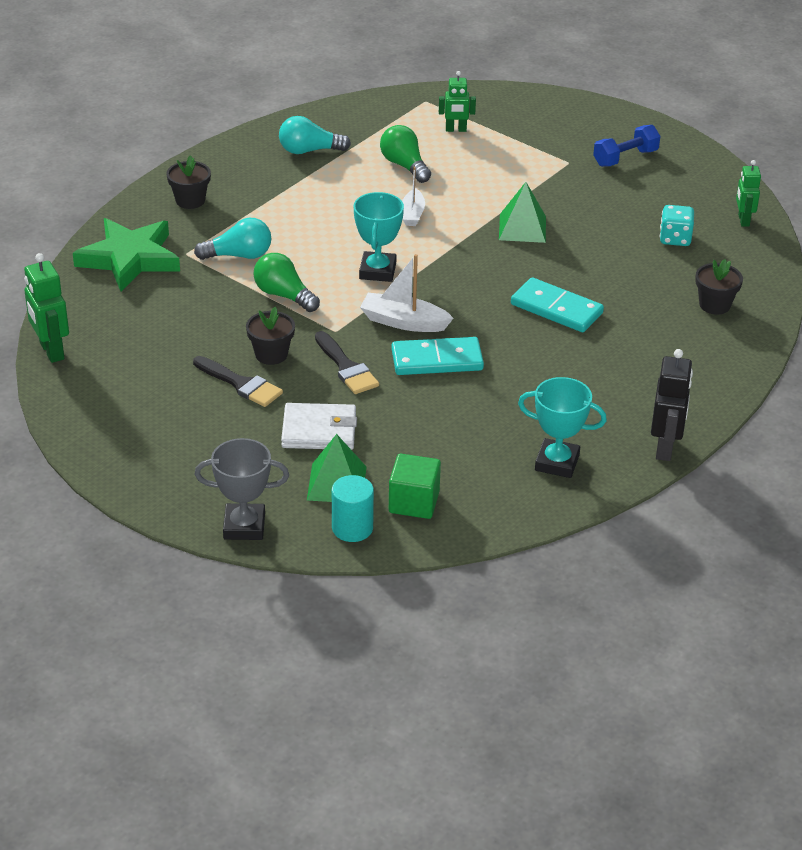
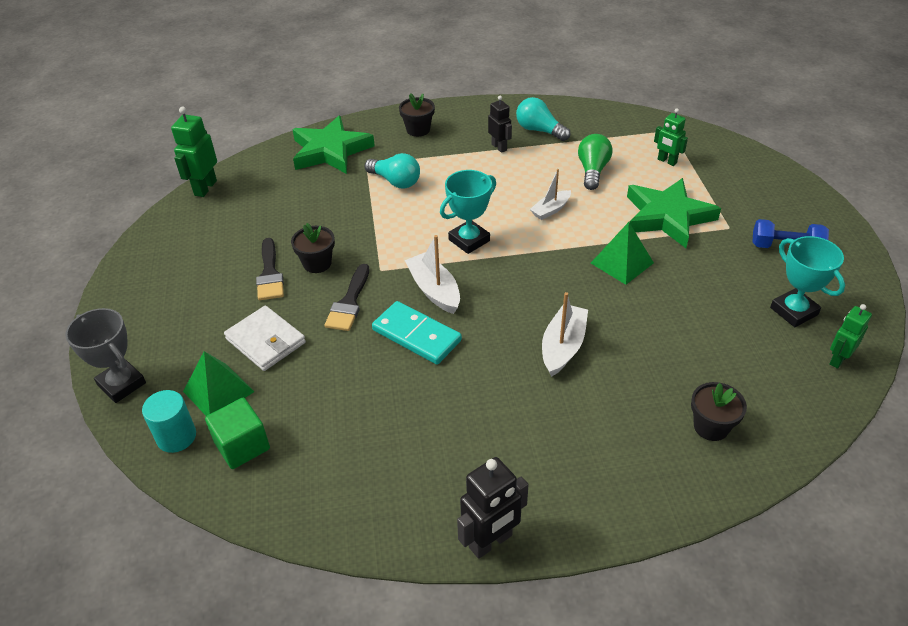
camera: 45 degrees right, 5 degrees up
(284, 295) = (384, 225): green light bulb -> none
(293, 182) = (499, 147): none -> black robot
(512, 175) = (667, 216): none -> green star
(556, 309) = (563, 347): turquoise domino -> white boat
(557, 462) = (386, 489): turquoise trophy -> turquoise trophy (794, 311)
(675, 238) = (747, 341): turquoise dice -> none

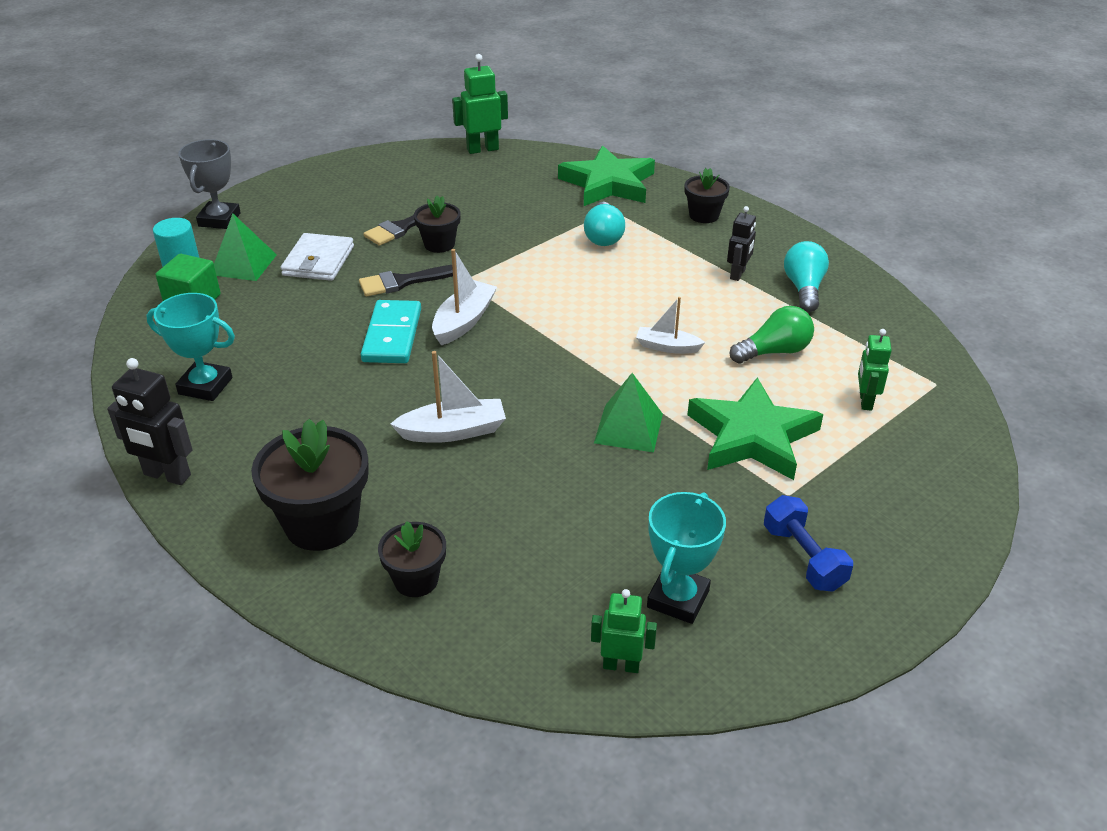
camera: 55 degrees right, 5 degrees down
(469, 240) = (559, 313): turquoise trophy -> turquoise trophy (205, 386)
(619, 458) = (322, 524): none -> black flower pot

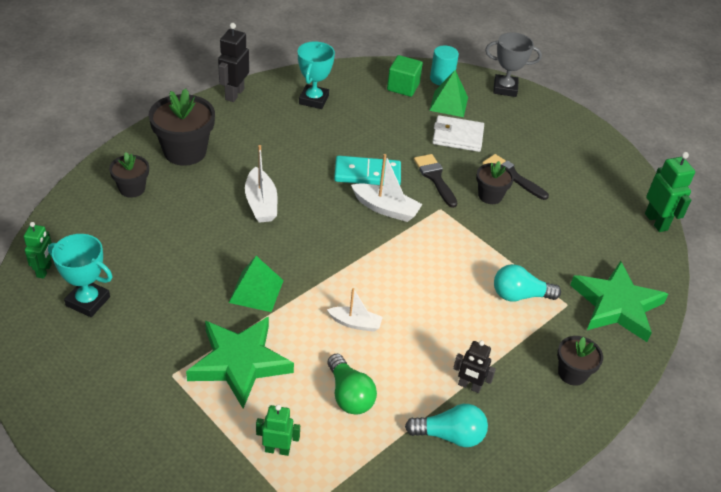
camera: 85 degrees right, 5 degrees up
(667, 347) = (355, 323): white boat -> white boat turned 90 degrees clockwise
(803, 557) = (107, 373): blue dumbbell -> none

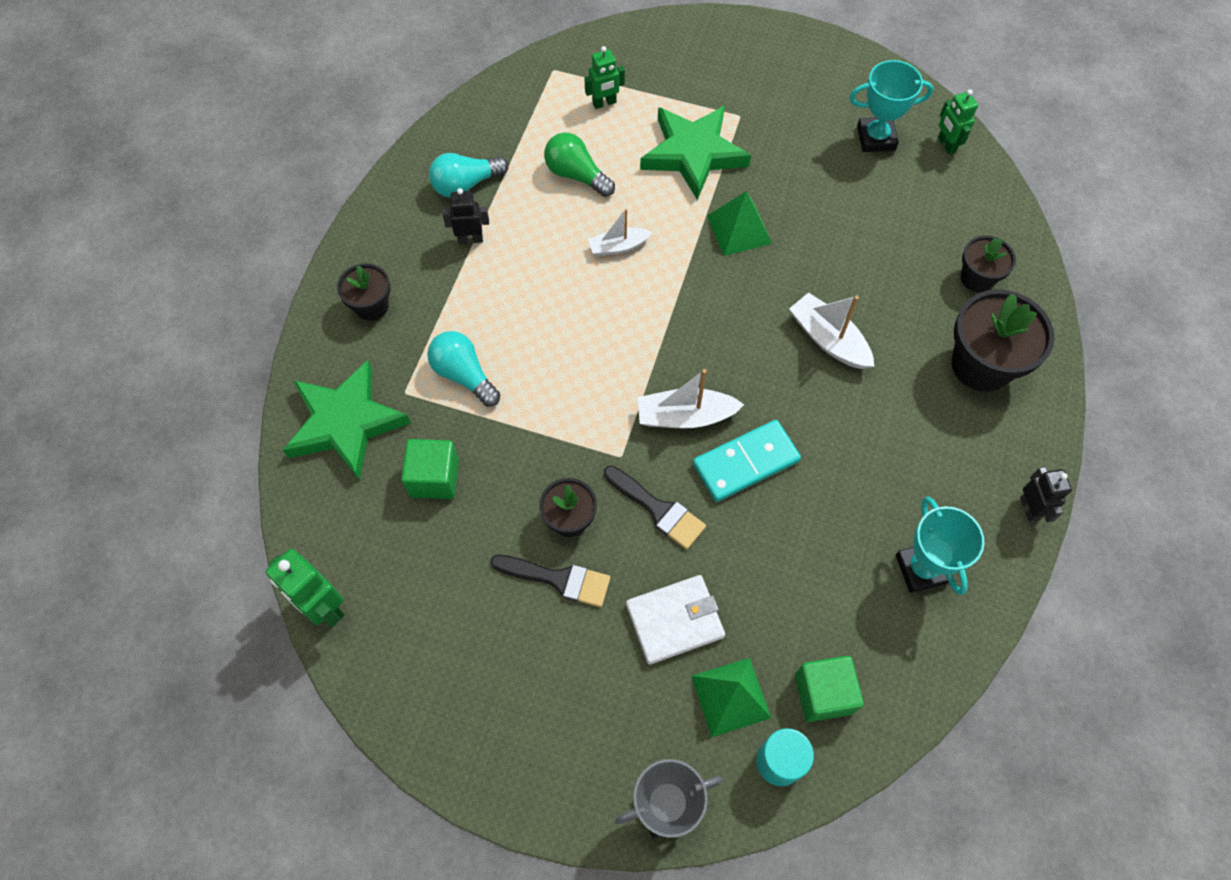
camera: 155 degrees right, 20 degrees up
(234, 94) = (1029, 509): black robot -> black robot, size x0.66
(520, 295) = (464, 375): turquoise light bulb -> turquoise light bulb turned 105 degrees counterclockwise
(565, 250) = (434, 478): none -> green cube

